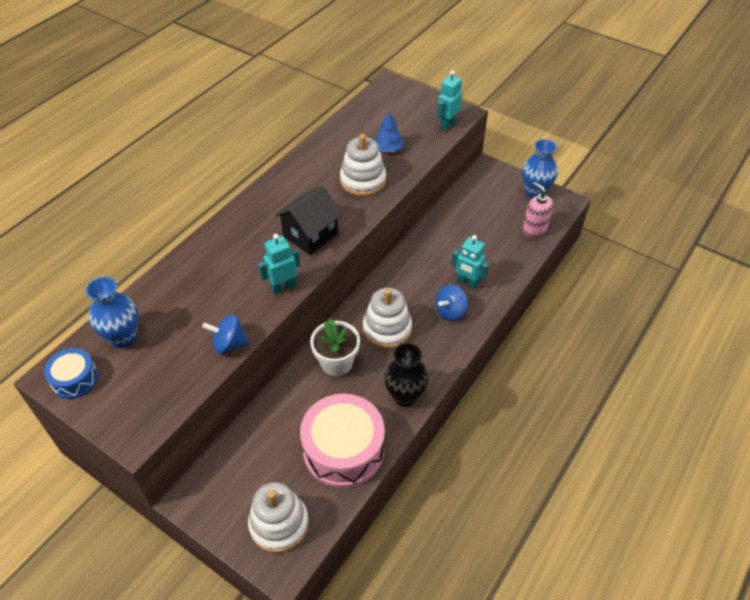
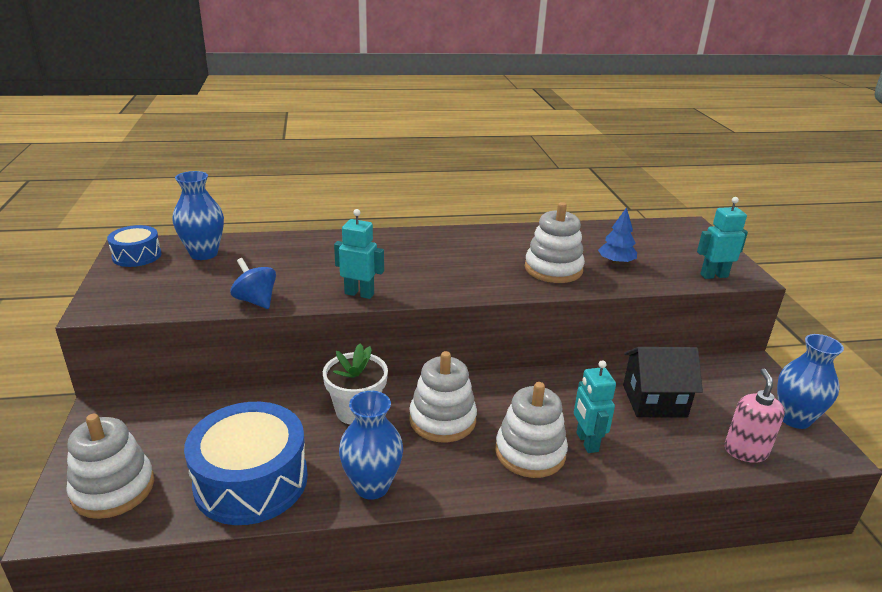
camera: 45 degrees right, 20 degrees down
(310, 235) = (442, 276): black house -> black house (654, 401)
(343, 450) = (251, 480): pink drum -> blue drum
(405, 396) = (372, 486): black vase -> blue vase
(450, 311) = (530, 452): blue spinning top -> white stacking toy

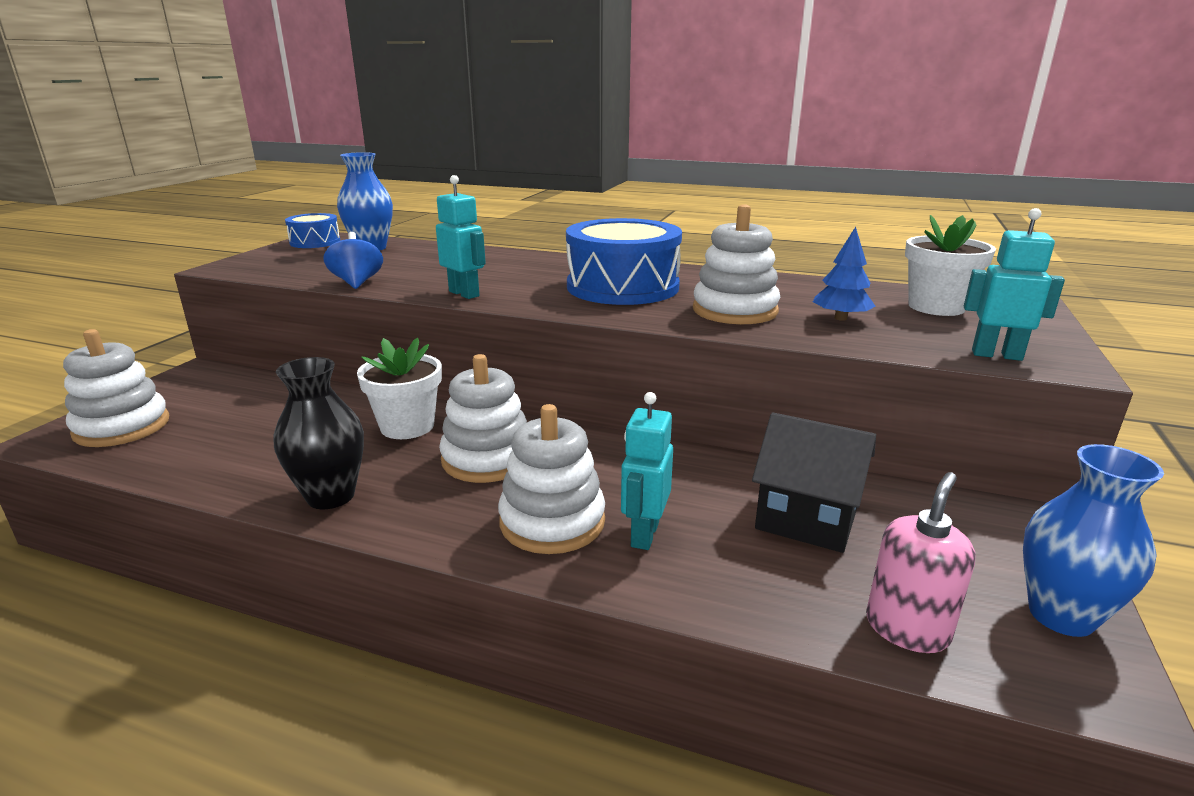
camera: 30 degrees right, 5 degrees down
(251, 480) = (231, 455): blue drum -> blue drum (622, 287)
(372, 486) = (331, 496): blue vase -> black vase
(653, 239) = (936, 307): none -> white flower pot

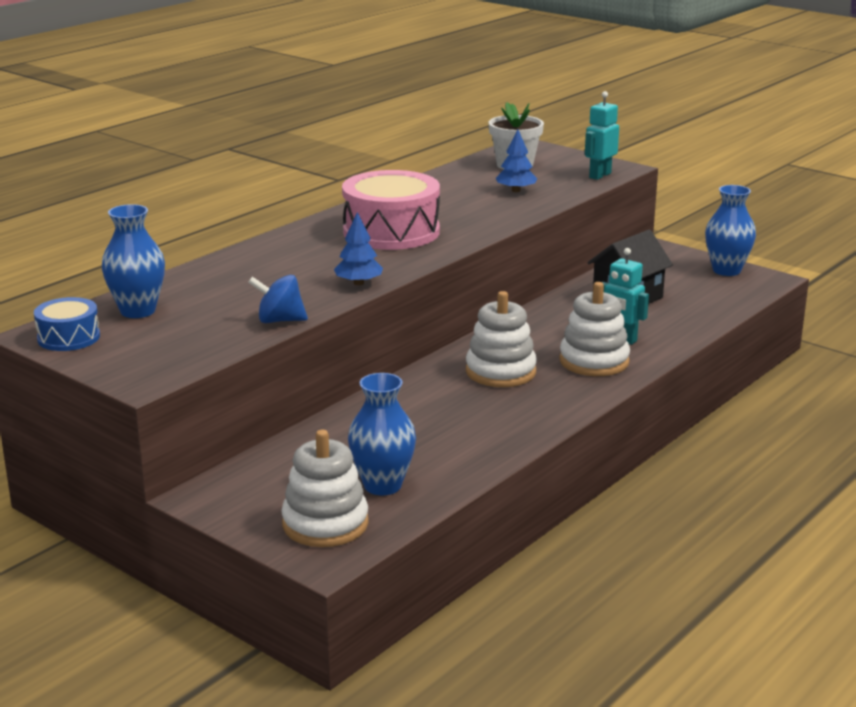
camera: 70 degrees left, 0 degrees up
(194, 440) = (382, 485): none -> blue vase
(331, 496) = (520, 427): black vase -> none
(407, 426) = (424, 396): white flower pot -> none
(464, 294) = (358, 283): turquoise robot -> blue tree
(622, 287) = (391, 232): blue drum -> pink drum
(735, 311) = (478, 211): white stacking toy -> none
(907, 628) = (722, 300): pink soap dispenser -> none

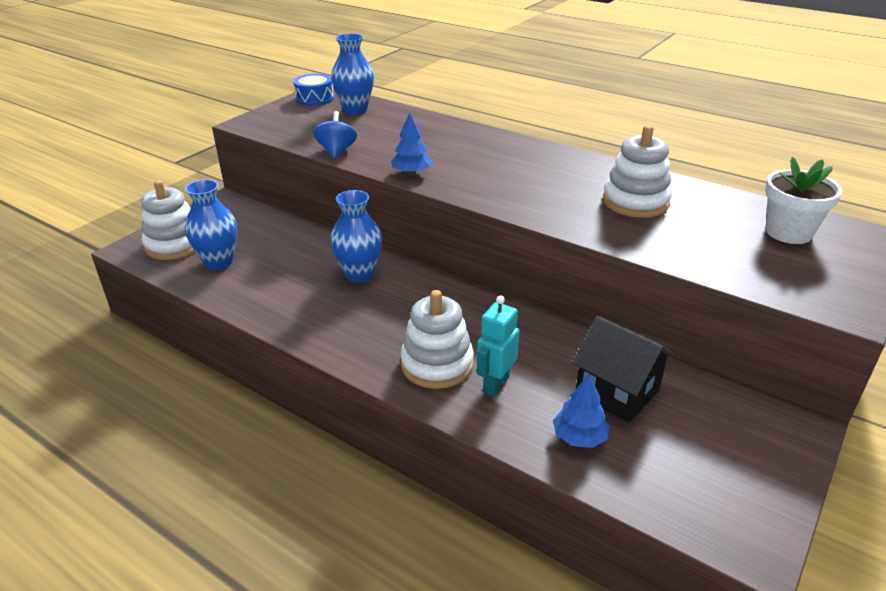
camera: 85 degrees right, 10 degrees up
(391, 232) = (536, 178): pink drum -> none
(500, 372) = (407, 307): white stacking toy -> white stacking toy (635, 202)
(516, 190) = (696, 235): blue tree -> blue tree (579, 437)
(599, 175) = (799, 292): turquoise robot -> none
(726, 270) = (760, 495): blue vase -> blue vase (359, 274)

